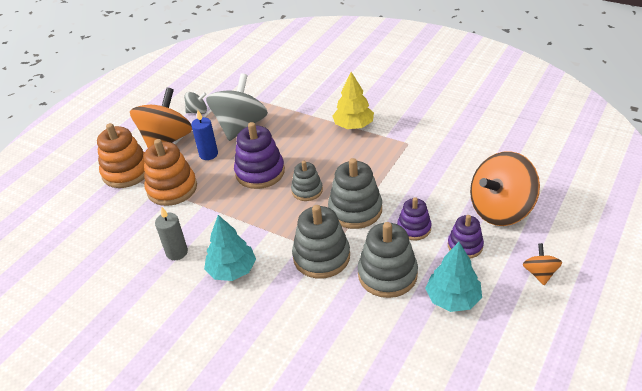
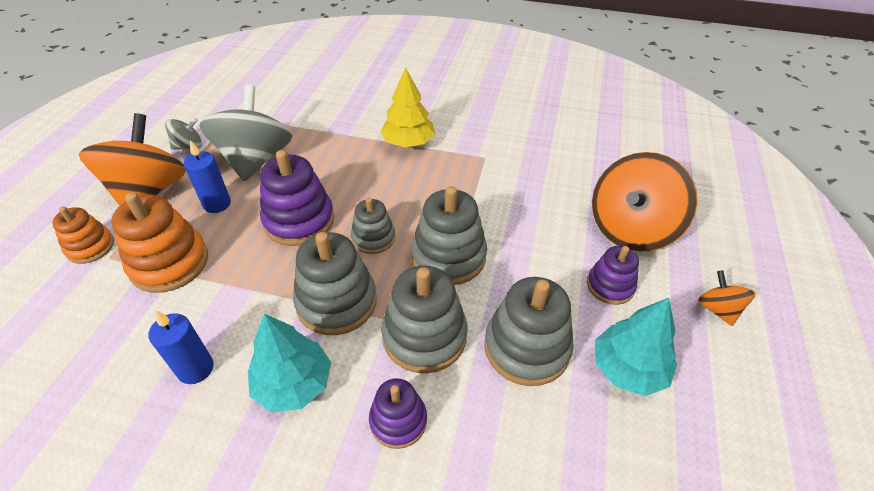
camera: 20 degrees left, 5 degrees up
(126, 172) = (90, 247): orange stacking toy -> orange stacking toy, size x0.61
(177, 252) = (196, 369): grey candle -> blue candle
(271, 227) = (336, 302): none -> grey stacking toy
(414, 228) = (535, 271): purple stacking toy -> purple stacking toy (398, 420)

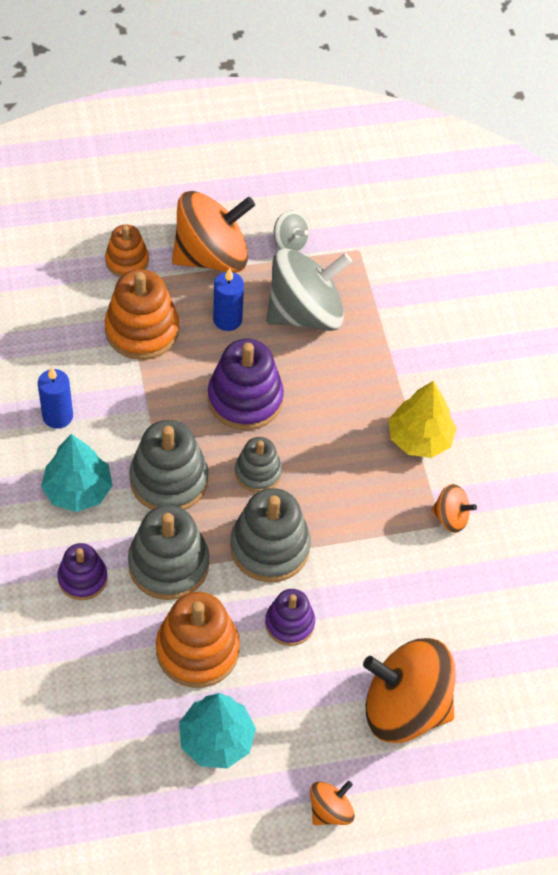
camera: 60 degrees right, 10 degrees up
(481, 151) = (450, 517): none -> orange spinning top
(526, 347) = (197, 650): grey stacking toy -> orange stacking toy
(610, 286) = (309, 704): purple stacking toy -> purple stacking toy (289, 623)

